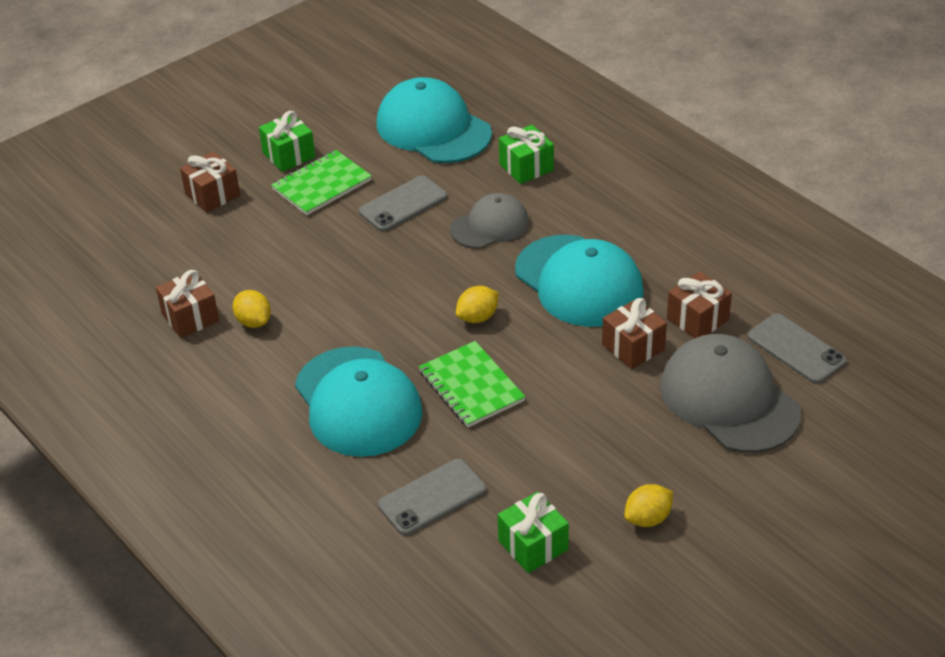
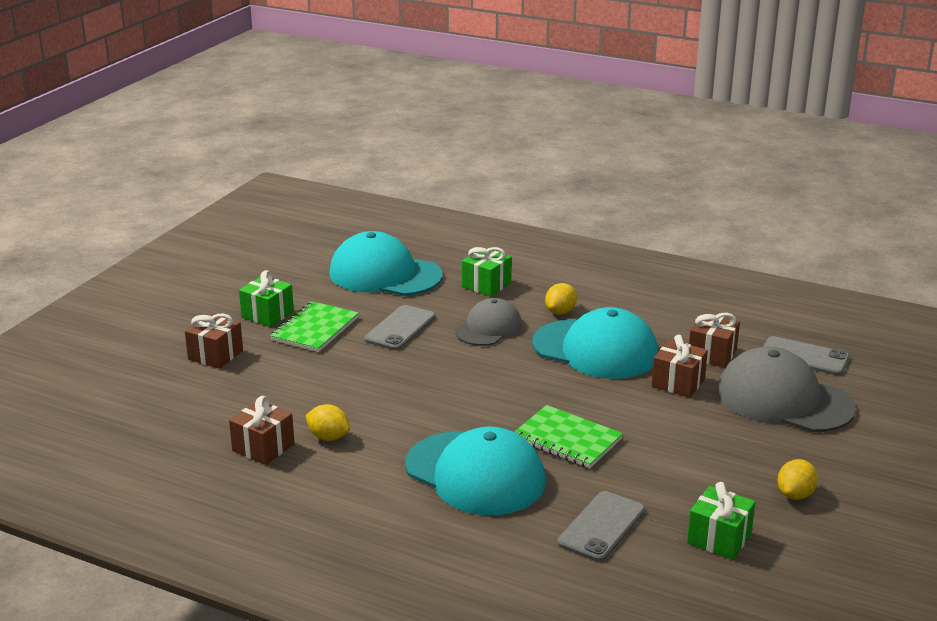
camera: 25 degrees left, 15 degrees down
(477, 317) = (531, 391): yellow lemon -> yellow lemon (560, 312)

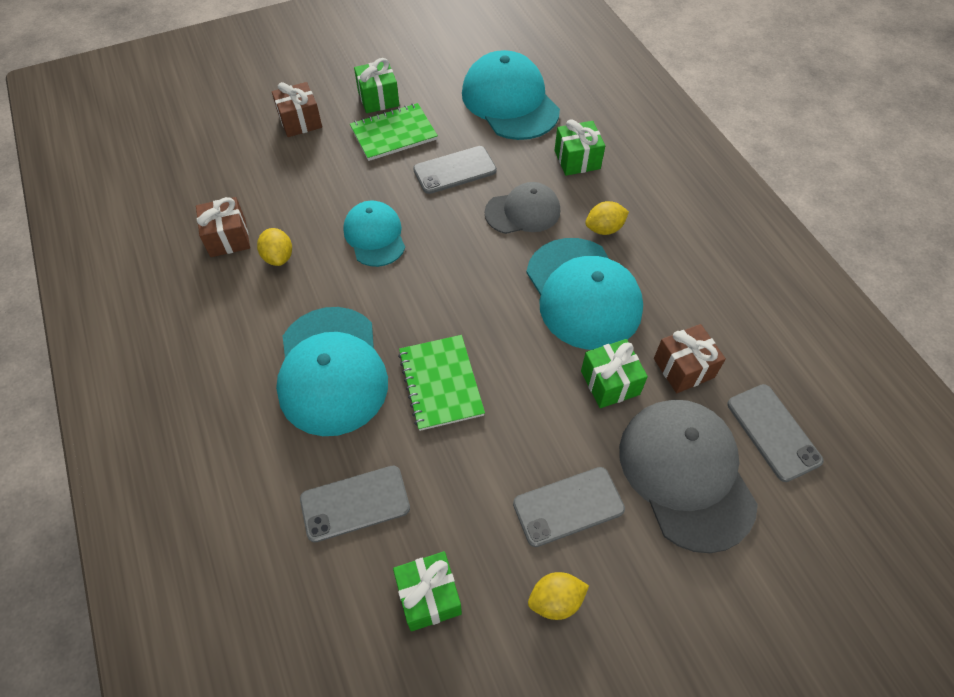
camera: 40 degrees right, 30 degrees up
(392, 390) = (375, 236): none -> turquoise cap
(678, 383) = (610, 383): brown gift -> green gift
(739, 451) = (568, 506): none -> grey phone

